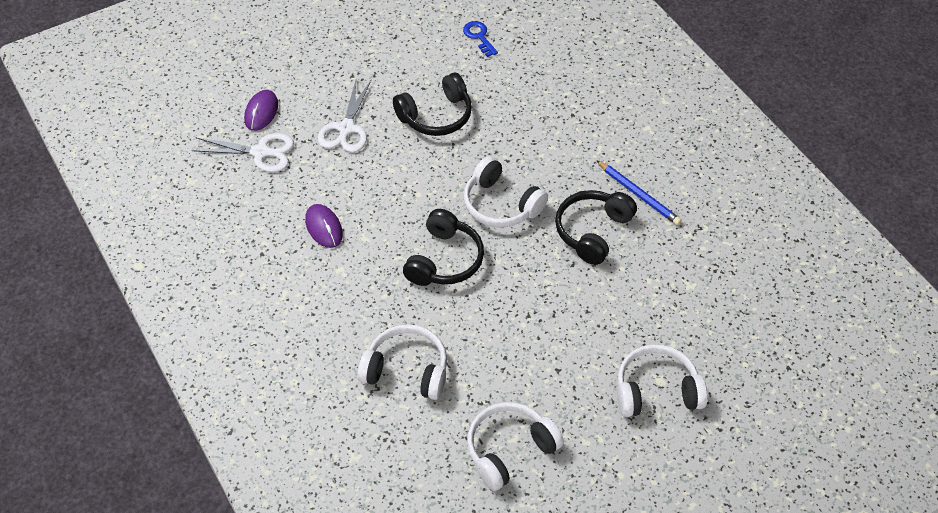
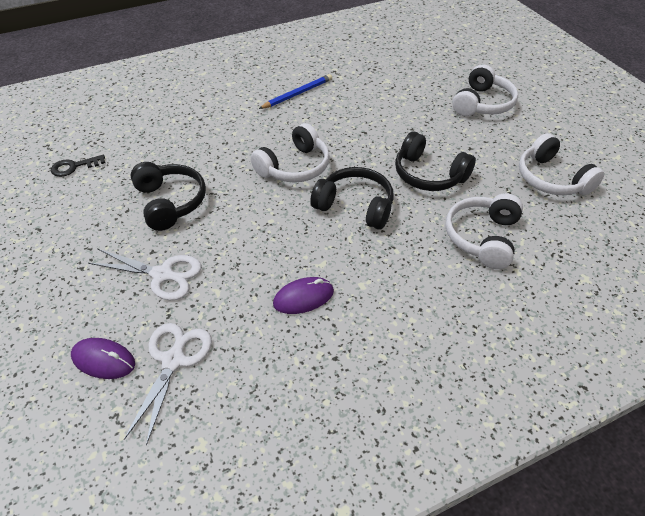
camera: 85 degrees left, 5 degrees down
(479, 37) = (74, 167): blue key -> black key
(592, 231) = (332, 119): black headphones -> black headphones (429, 174)
(656, 391) = (482, 104): white headphones -> white headphones turned 150 degrees counterclockwise

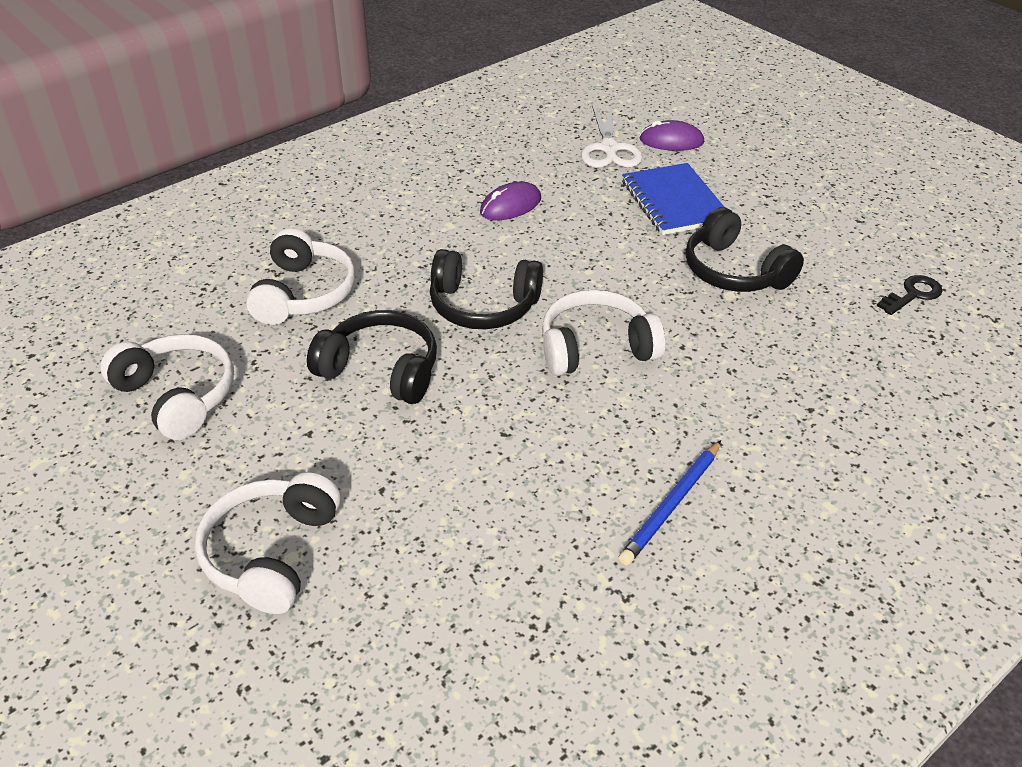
camera: 165 degrees right, 5 degrees down
(163, 275) = (674, 202): white scissors -> blue notebook
(294, 167) = (596, 348): white headphones -> white headphones turned 45 degrees clockwise

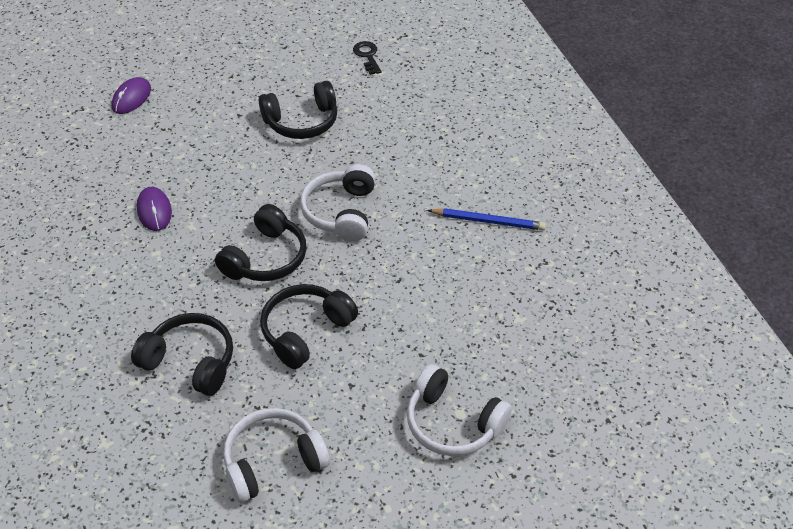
camera: 70 degrees left, 5 degrees up
(303, 293) = (190, 362): white headphones -> black headphones
(609, 149) = (118, 134): white scissors -> none
(672, 505) = (488, 221): blue pencil -> blue pencil turned 45 degrees counterclockwise
(674, 202) = (208, 123): blue notebook -> none

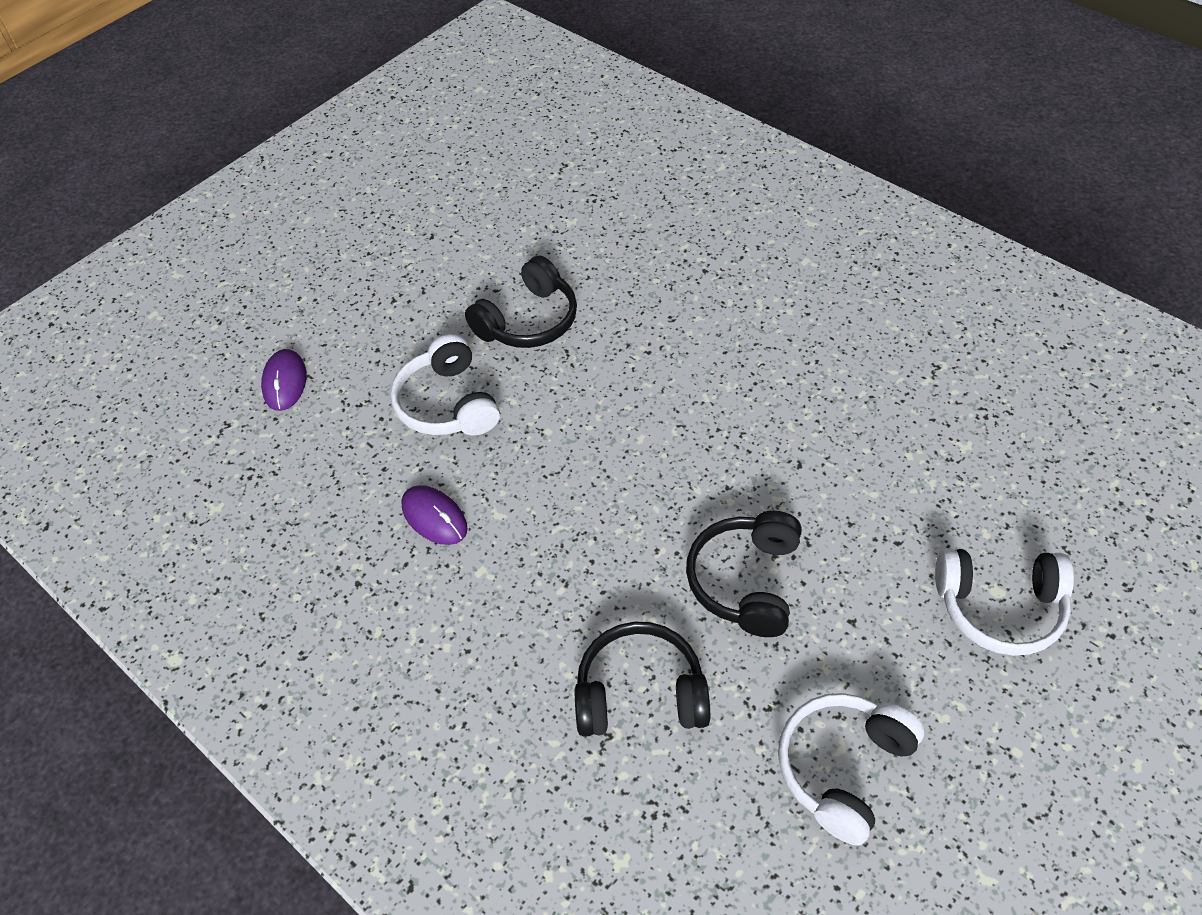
camera: 25 degrees left, 5 degrees up
(266, 258) = (624, 512): black headphones -> none
(341, 212) = (666, 412): white headphones -> white headphones (448, 404)
(367, 56) = (541, 207): black key -> none
(488, 221) = (838, 347): blue pencil -> none

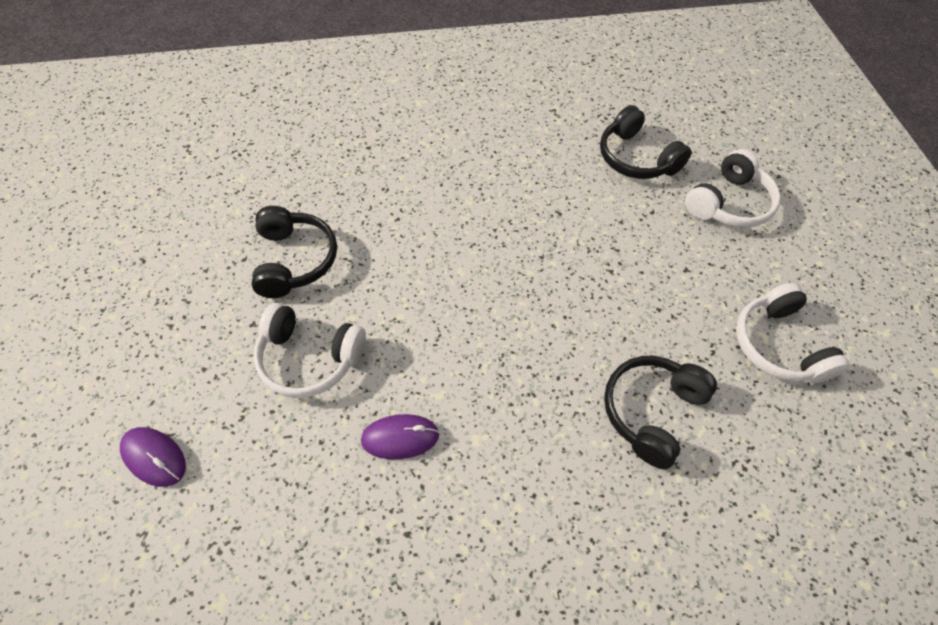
camera: 55 degrees left, 5 degrees up
(746, 581) = (617, 297): black headphones -> black headphones (636, 158)

